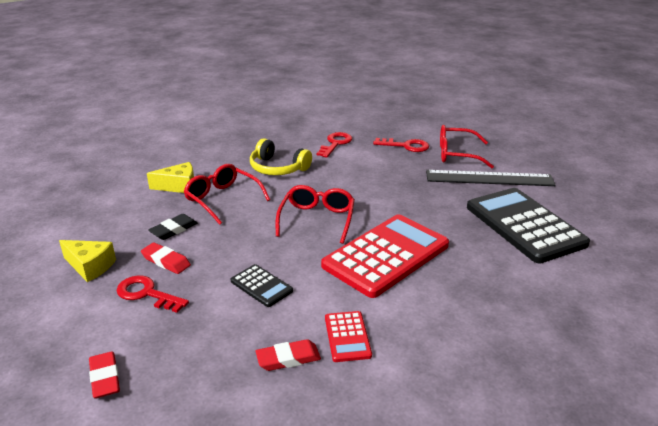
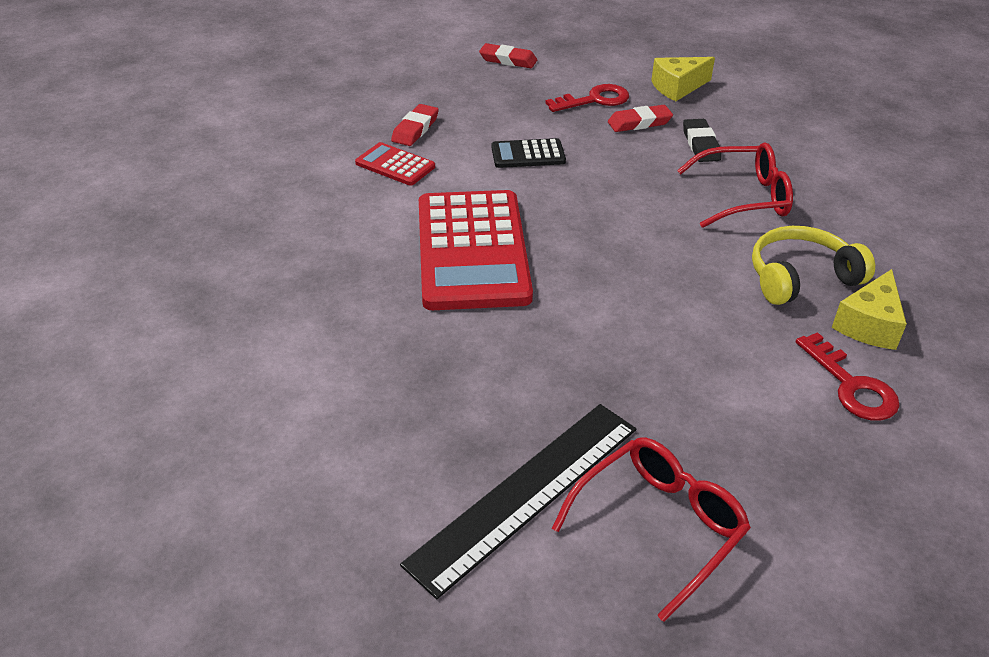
camera: 130 degrees right, 10 degrees up
(179, 186) = (816, 180): yellow cheese -> yellow cheese (869, 324)
(317, 219) = (611, 242): red glasses -> none
(406, 146) = (762, 475): red key -> none
(524, 225) = (366, 414): black calculator -> none

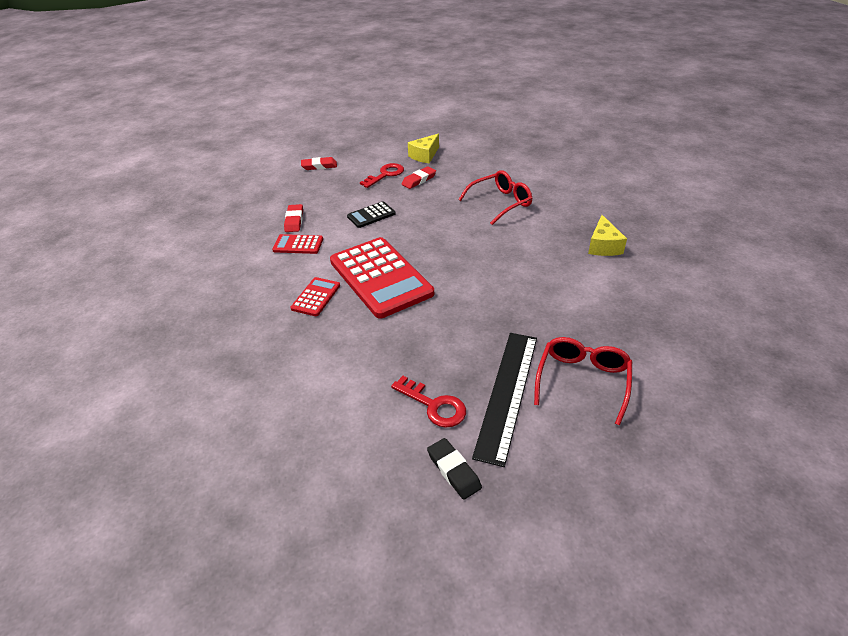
camera: 25 degrees left, 0 degrees up
(364, 247) = (316, 297): none -> red calculator
(700, 144) = (459, 182): black eraser -> black eraser (453, 470)
(801, 277) = (556, 234): yellow headphones -> none
(851, 386) = (617, 278): red key -> red key (434, 405)

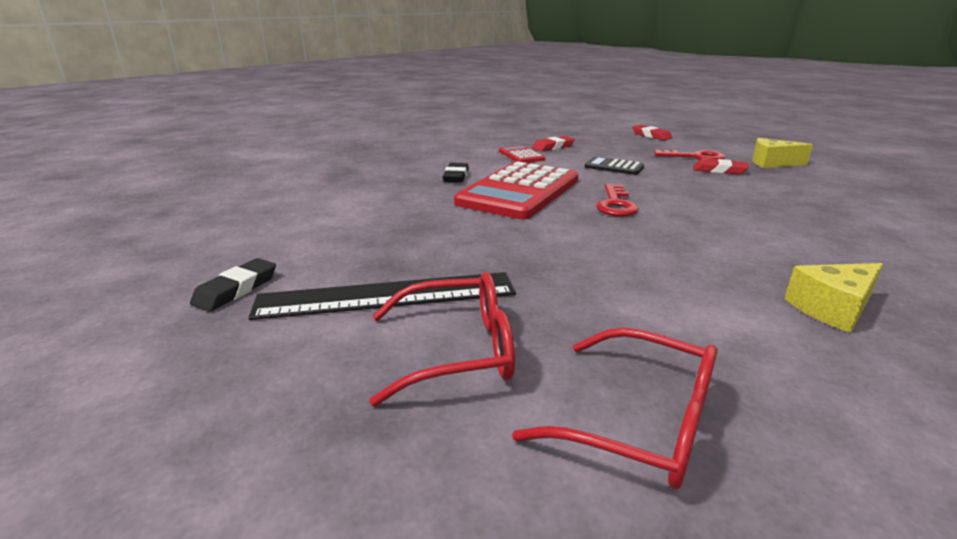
camera: 60 degrees right, 15 degrees down
(316, 297) = (456, 176): red calculator -> black eraser
(434, 405) = (337, 257): red key -> red key (615, 204)
(500, 203) = (772, 215): red glasses -> red glasses (640, 423)

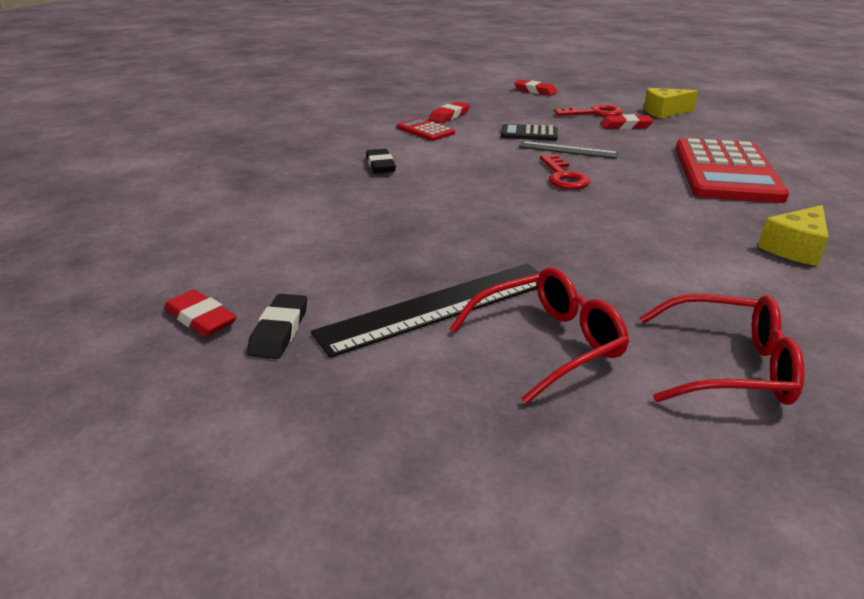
camera: 20 degrees left, 5 degrees up
(191, 268) = (200, 318): none -> red eraser
(519, 191) = (462, 175): red calculator -> red calculator (726, 172)
(640, 183) = (568, 150): none -> black ruler

